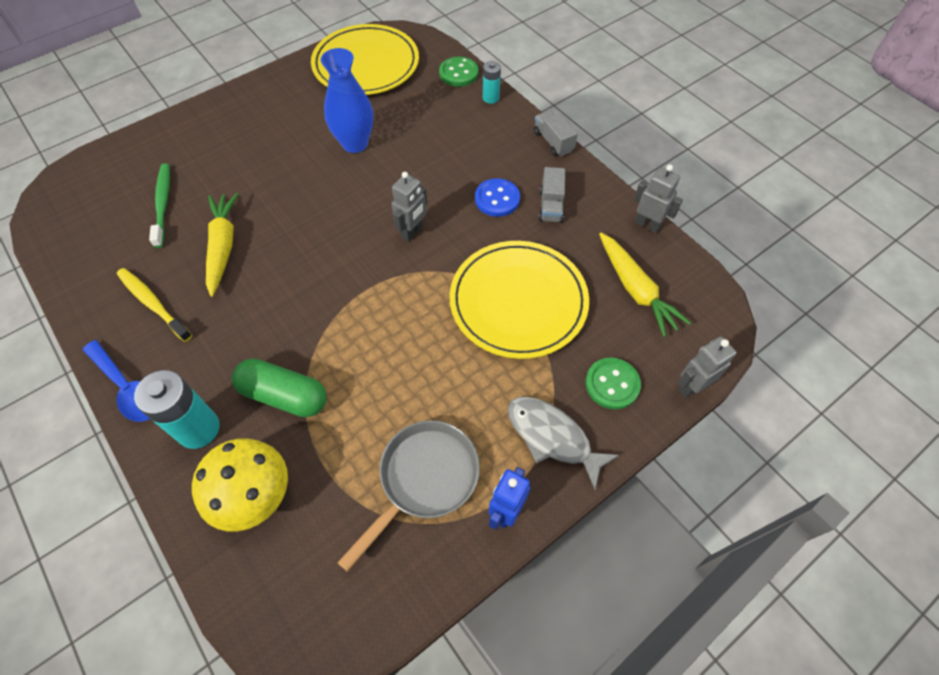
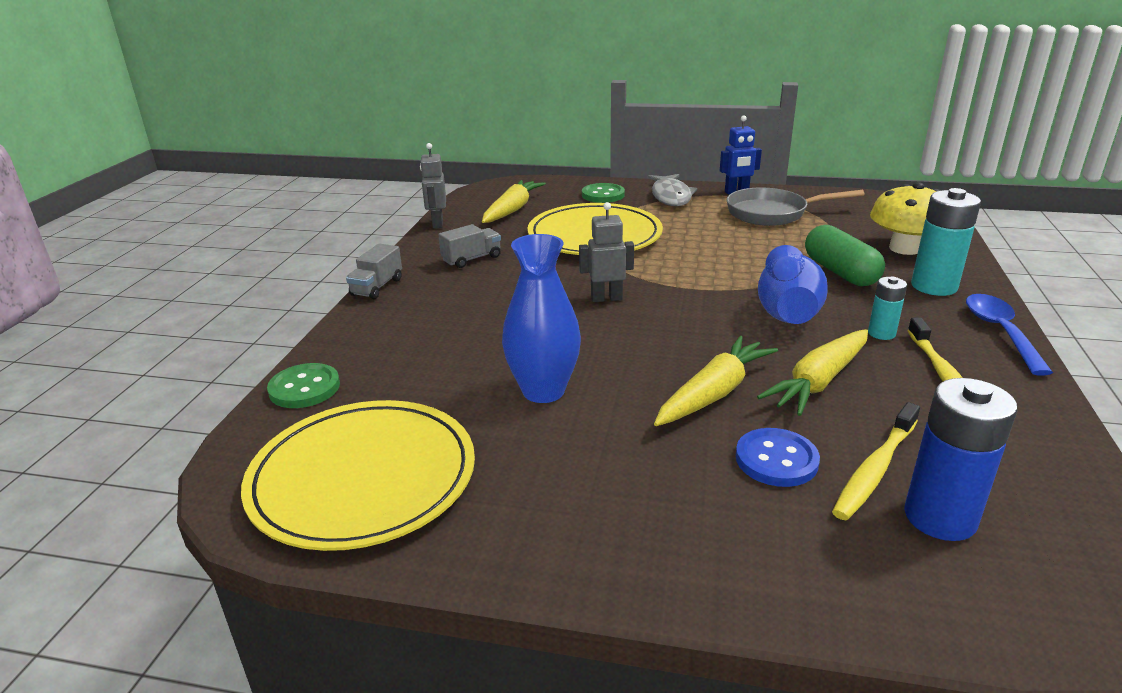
camera: 130 degrees left, 30 degrees down
(124, 196) = (940, 517): none -> blue battery
(163, 204) = (875, 469): green toothbrush -> yellow toothbrush
(272, 199) = (714, 393): none -> yellow carrot
(287, 305) = (787, 311): none -> blue vase
(490, 98) = (337, 345): turquoise battery -> turquoise battery (881, 333)
(497, 199) = (500, 281): blue button -> blue button (776, 460)
(691, 387) = (563, 180): grey robot -> none

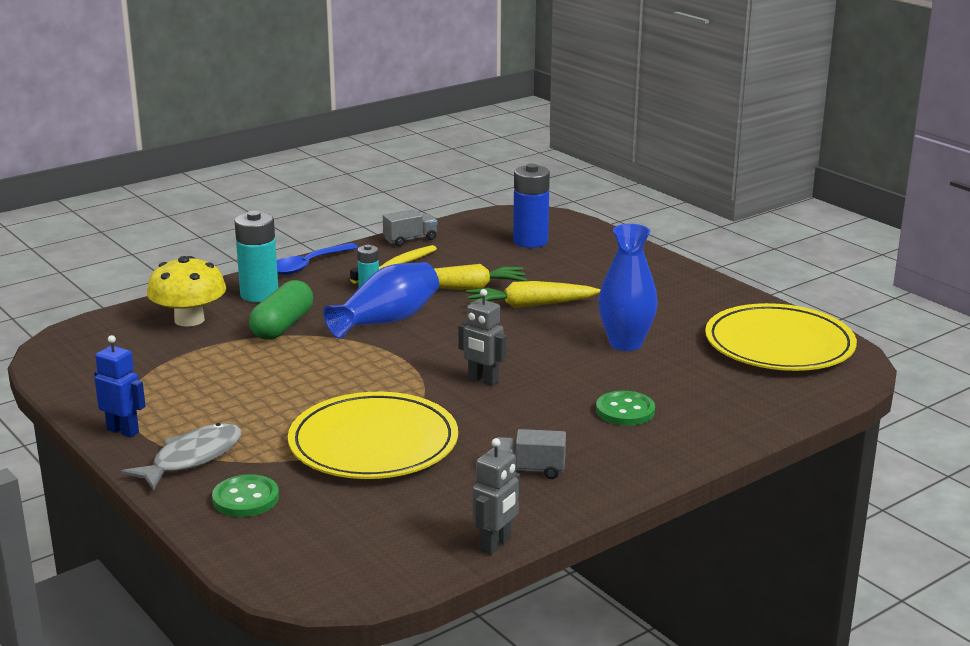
camera: 140 degrees left, 5 degrees down
(304, 388) = (785, 407): green button -> green button (625, 411)
(377, 287) = (655, 476): grey truck -> grey truck (410, 239)
(512, 210) = (382, 525): yellow carrot -> none
(772, 213) = (172, 391): grey pan -> none
(776, 460) = (557, 275): blue button -> none
(875, 469) = (520, 258): yellow toothbrush -> none

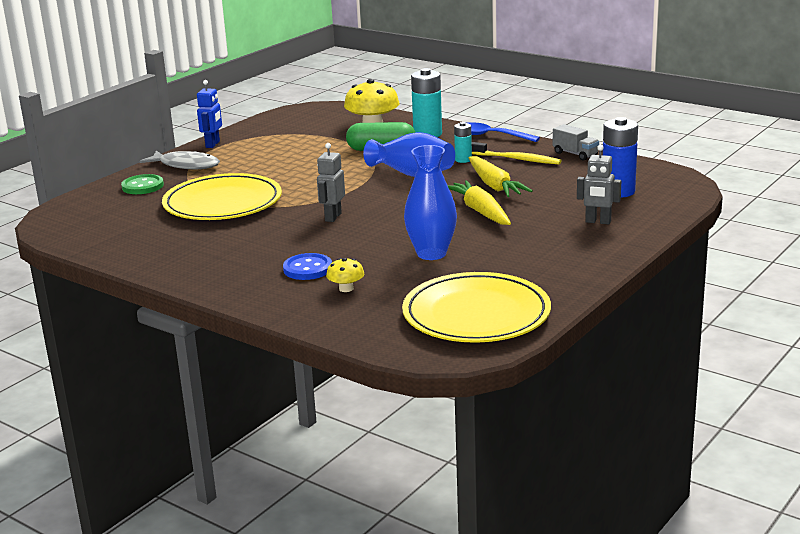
camera: 75 degrees right, 0 degrees up
(495, 544) = (102, 256): grey robot -> grey robot (598, 222)
(529, 470) = (202, 251): grey truck -> none
(625, 411) = (307, 269): green button -> blue button
(689, 396) = (346, 288): none -> yellow mushroom

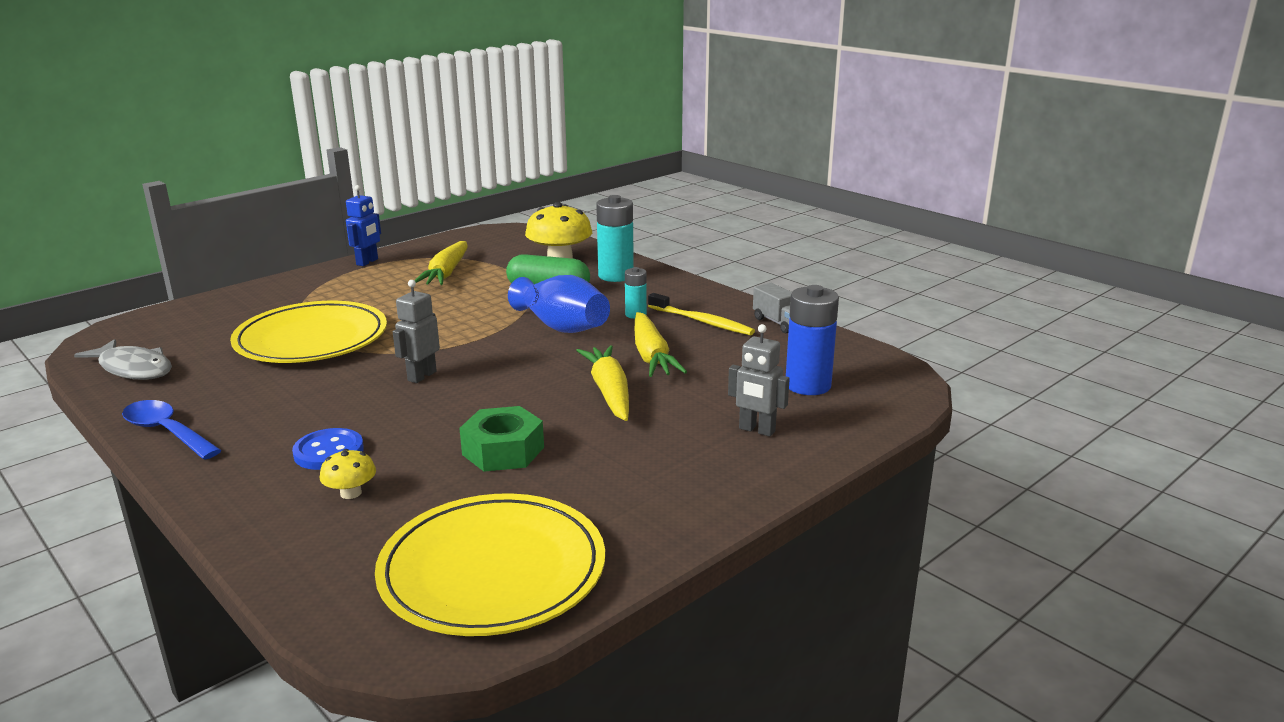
camera: 10 degrees right, 0 degrees up
(142, 186) = (245, 305): green button -> none
(186, 165) = (315, 284): grey fish -> grey fish (133, 369)
(287, 146) = (446, 273): none -> yellow carrot
(431, 254) = (503, 451): blue vase -> green nut
(491, 136) = (689, 286): blue spoon -> blue spoon (166, 432)

